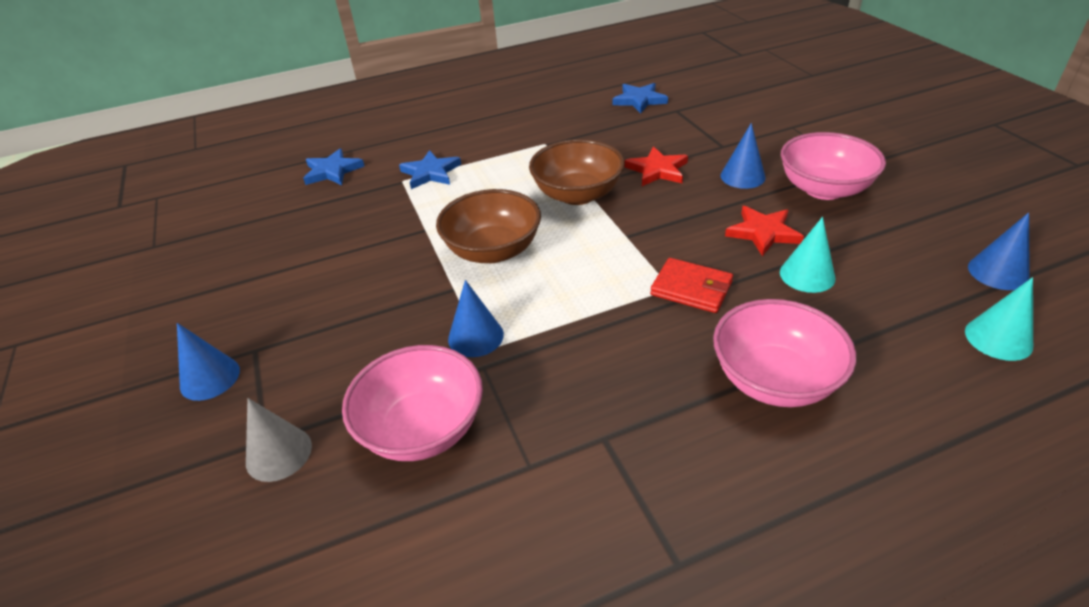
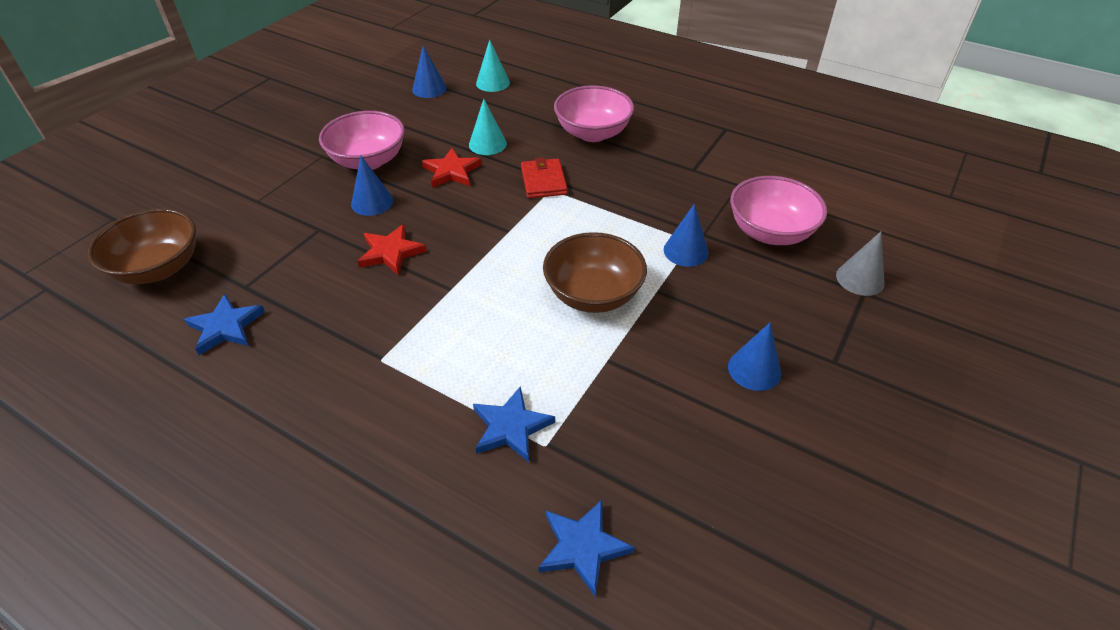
camera: 130 degrees left, 5 degrees up
(210, 378) = (880, 365): blue cone -> blue cone (754, 369)
(577, 194) = (469, 284): brown bowl -> brown bowl (159, 268)

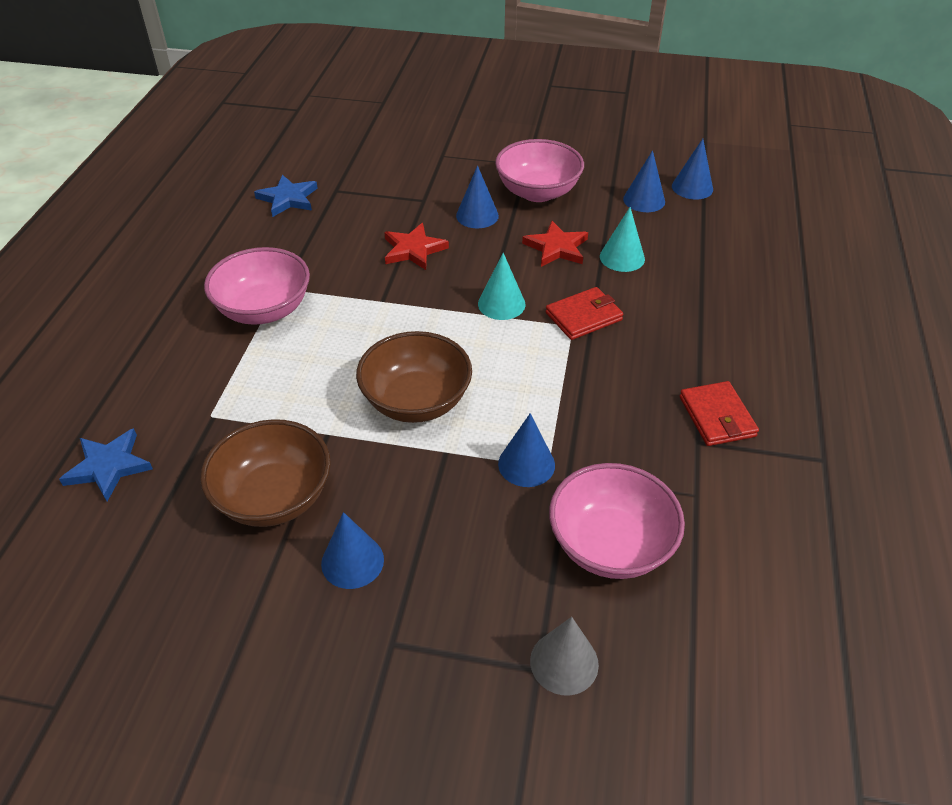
camera: 70 degrees right, 0 degrees up
(159, 268) = (338, 144): brown bowl -> brown bowl (274, 497)
(426, 113) = (644, 200): none -> blue cone
(493, 83) = (745, 226): turquoise cone -> turquoise cone (501, 304)
(511, 427) = (226, 388): blue star -> none
(592, 133) = (707, 332): pink bowl -> pink bowl (264, 310)
(674, 155) = (717, 416): none -> red wallet

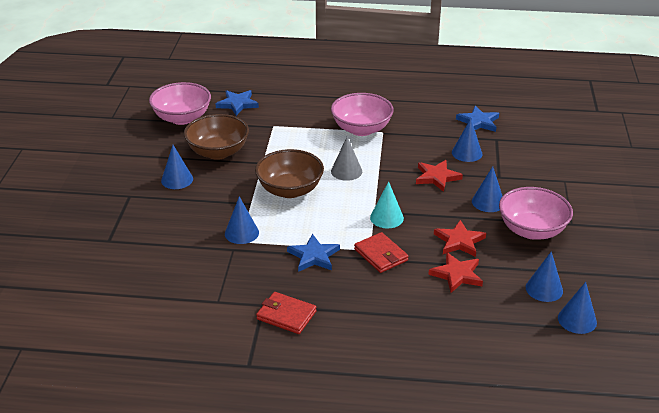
camera: 85 degrees right, 10 degrees down
(362, 218) = (467, 153): none -> blue cone
(564, 662) = (111, 249): grey cone -> grey cone (346, 171)
(586, 382) = (314, 256): none -> blue star
(610, 544) = (182, 265): pink bowl -> pink bowl (182, 118)
(622, 257) = (457, 274): turquoise cone -> red star
(717, 416) = (286, 315): red wallet -> red wallet turned 45 degrees clockwise

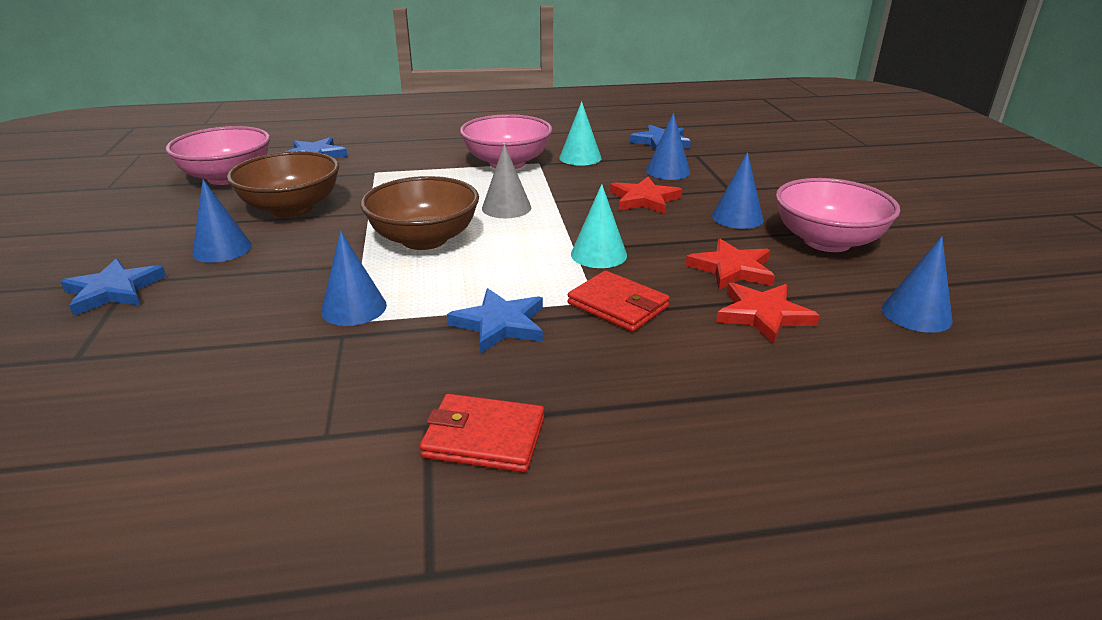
camera: 15 degrees left, 5 degrees down
(122, 201) = (114, 291): none -> blue star
(413, 131) = (580, 158): none -> turquoise cone
(577, 320) = (1012, 351): blue cone -> none

